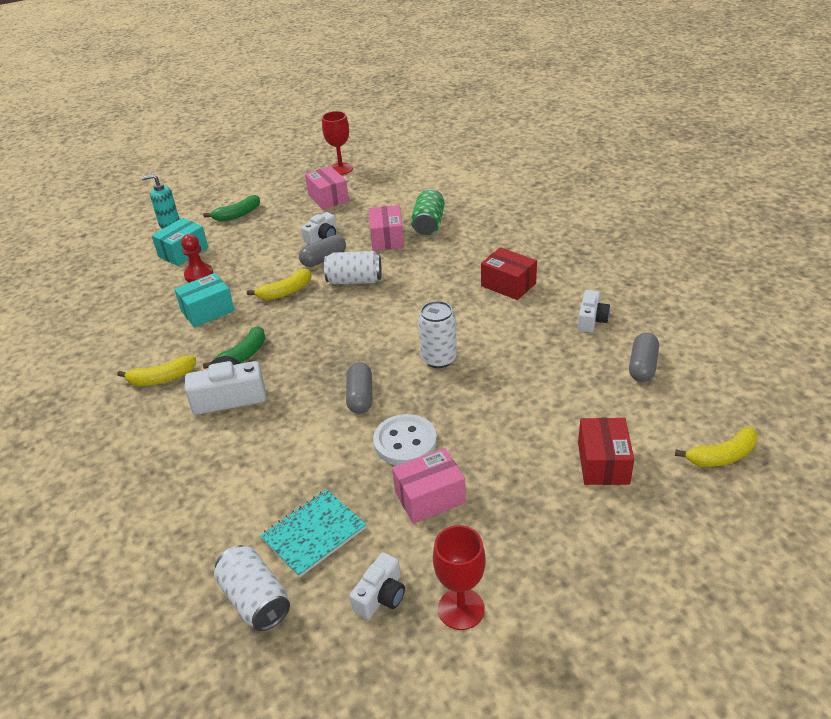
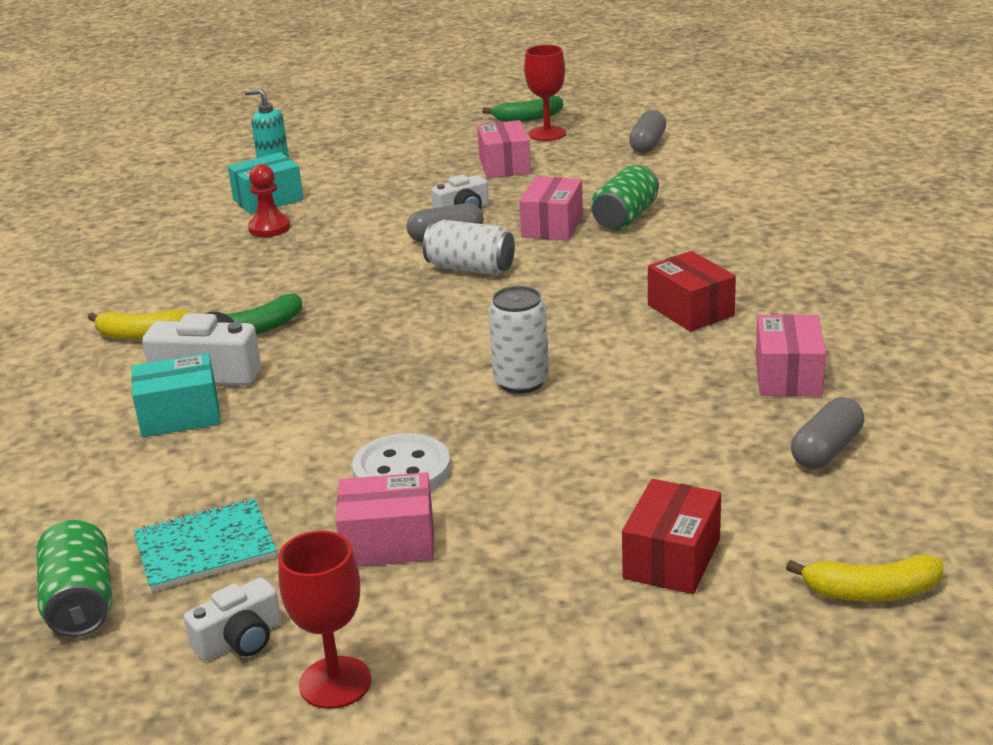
camera: 20 degrees right, 10 degrees down
(207, 311) = (251, 270): turquoise box -> turquoise box (180, 415)
(237, 215) = (367, 168): green banana -> green banana (528, 118)
(255, 600) = (80, 602): white can -> green can
(285, 292) = (367, 266): yellow banana -> none
(360, 397) = (379, 405): grey capsule -> grey capsule (648, 144)
(591, 320) = (788, 376): white camera -> pink box

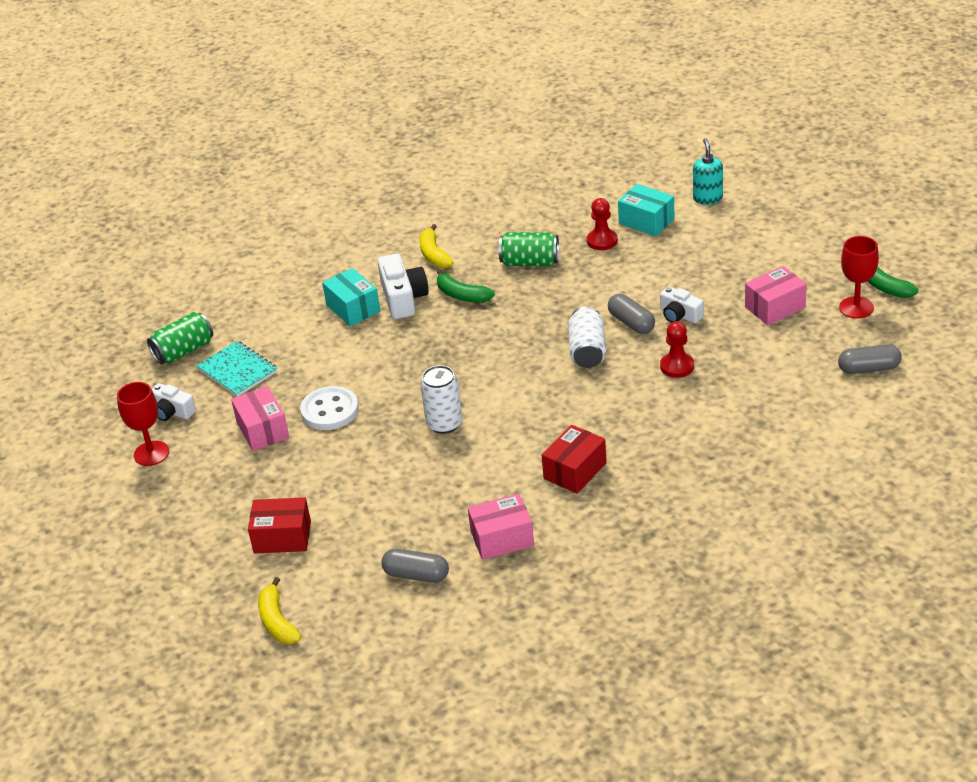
camera: 70 degrees right, 10 degrees up
(552, 226) = (677, 366): pink box -> red pawn
(625, 218) = (712, 398): green can -> green can (530, 262)

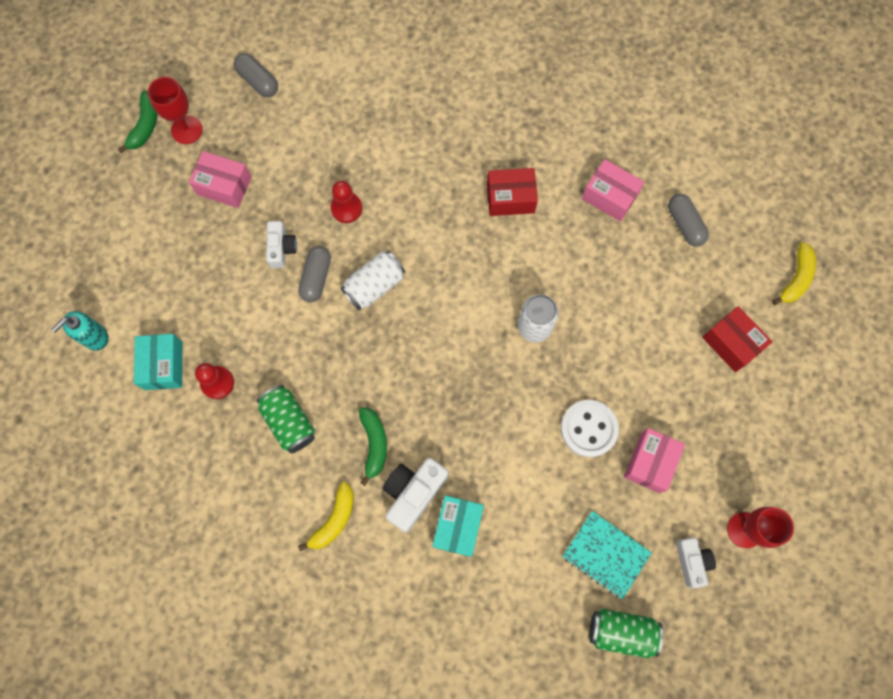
camera: 135 degrees left, 35 degrees up
(237, 370) = (606, 554): turquoise notebook -> turquoise notebook turned 60 degrees counterclockwise

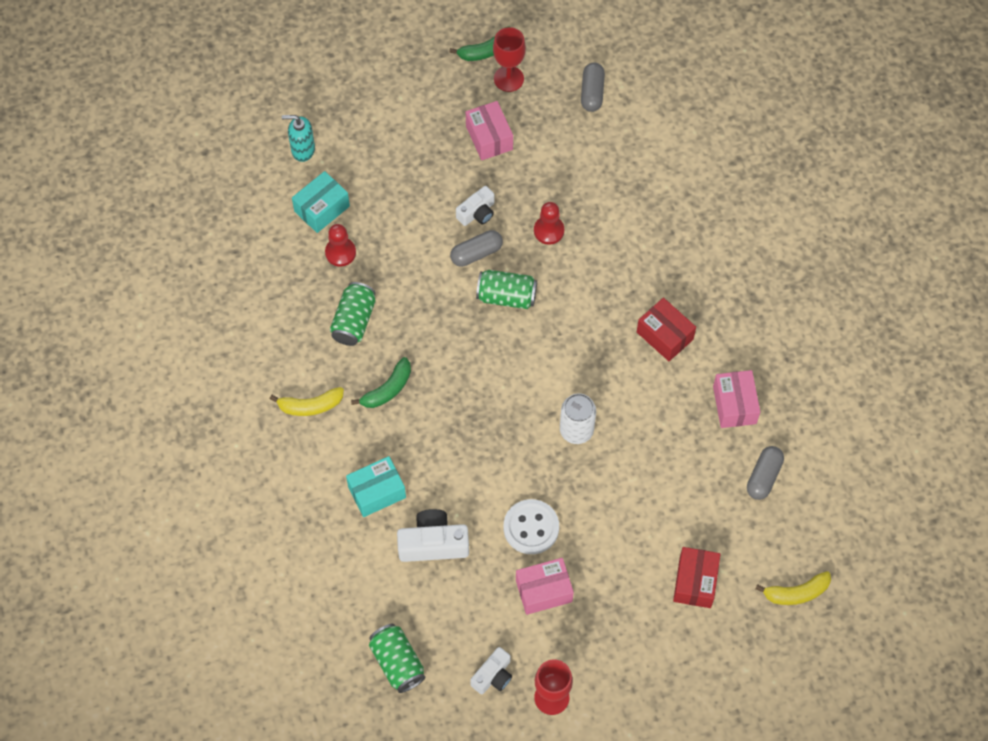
camera: 50 degrees right, 10 degrees down
(374, 285) = (506, 296): white can -> green can
(413, 493) = (375, 443): white camera -> white camera (433, 543)
(606, 554) = (445, 610): turquoise notebook -> none

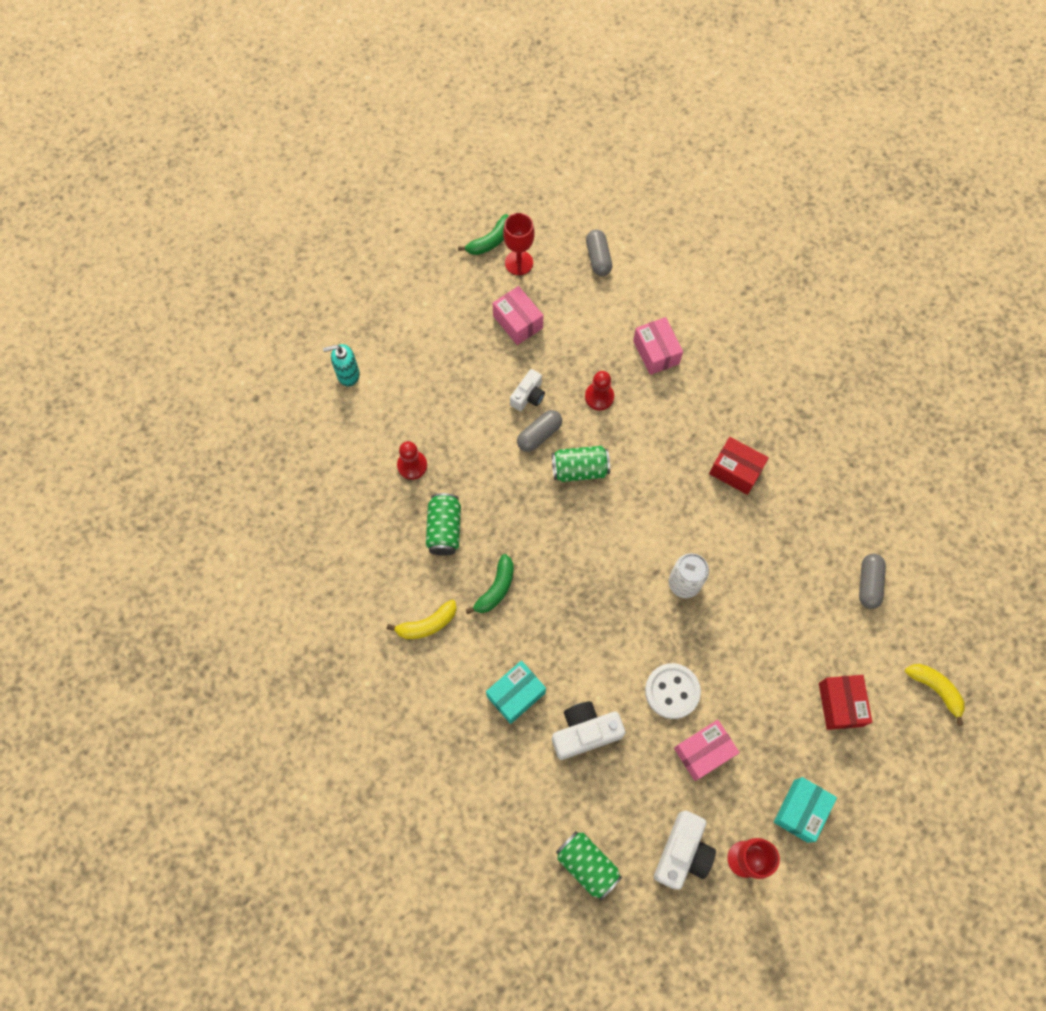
camera: 15 degrees left, 5 degrees up
(322, 209) = (382, 427): turquoise box -> turquoise box (801, 810)
(493, 676) = (682, 852): white camera -> white camera, size x1.57
(734, 405) = (819, 521): pink box -> pink box (656, 352)
(796, 593) = (935, 689): yellow banana -> yellow banana turned 105 degrees counterclockwise

